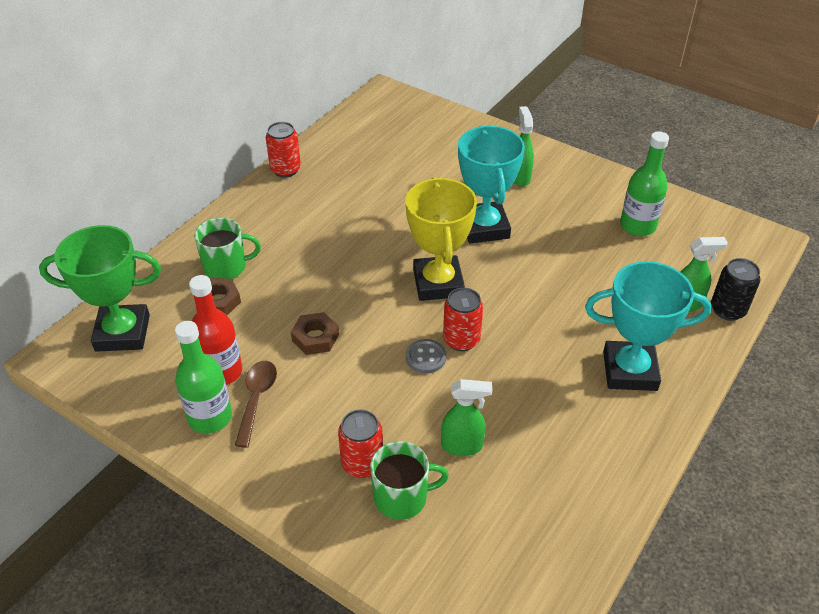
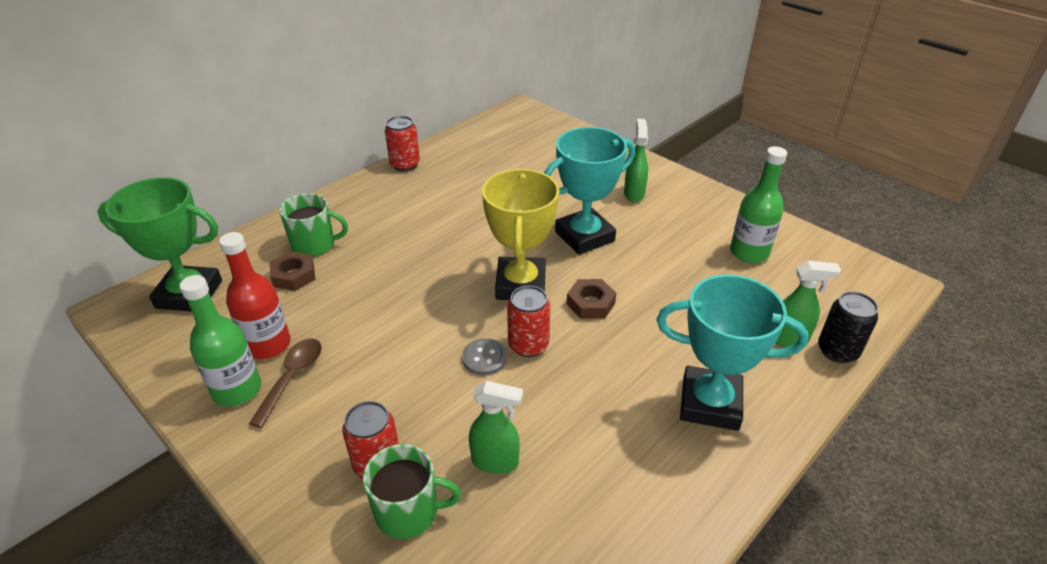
camera: 10 degrees right, 5 degrees down
(315, 337) = (376, 323): brown nut -> brown nut (590, 303)
(484, 227) = (584, 236): turquoise trophy -> turquoise trophy turned 60 degrees clockwise

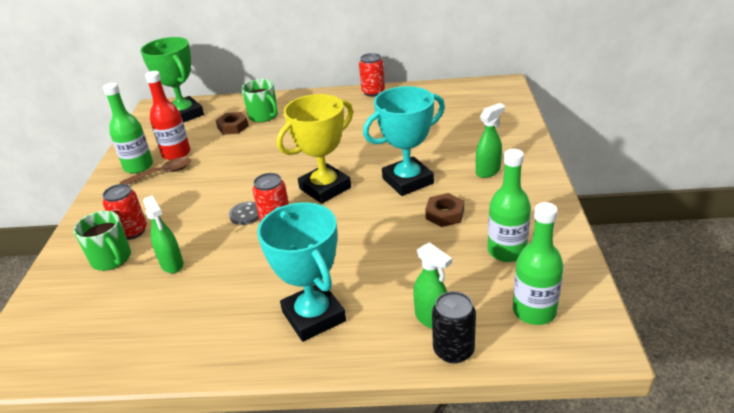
camera: 50 degrees right, 5 degrees down
(584, 236) = (407, 181): turquoise trophy -> turquoise trophy turned 45 degrees counterclockwise
(590, 303) = (344, 220): brown nut -> brown nut (444, 214)
(833, 286) = (534, 311): none -> green bottle

